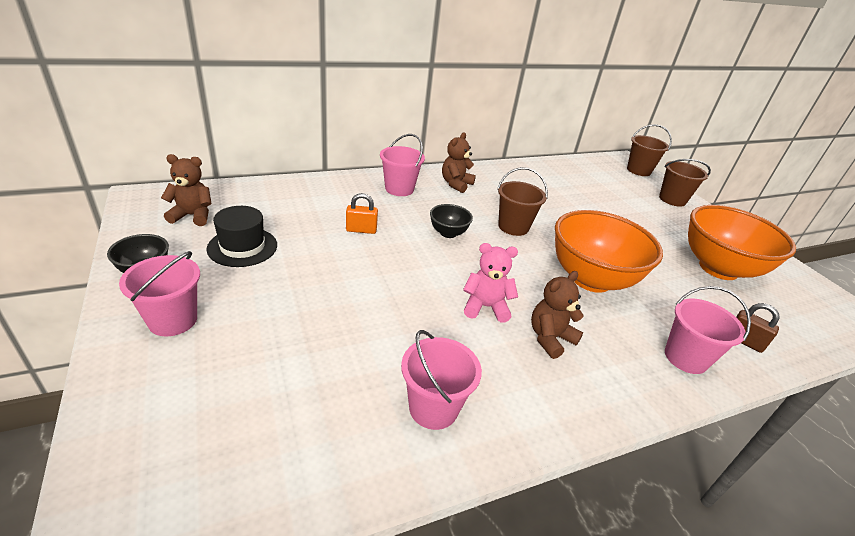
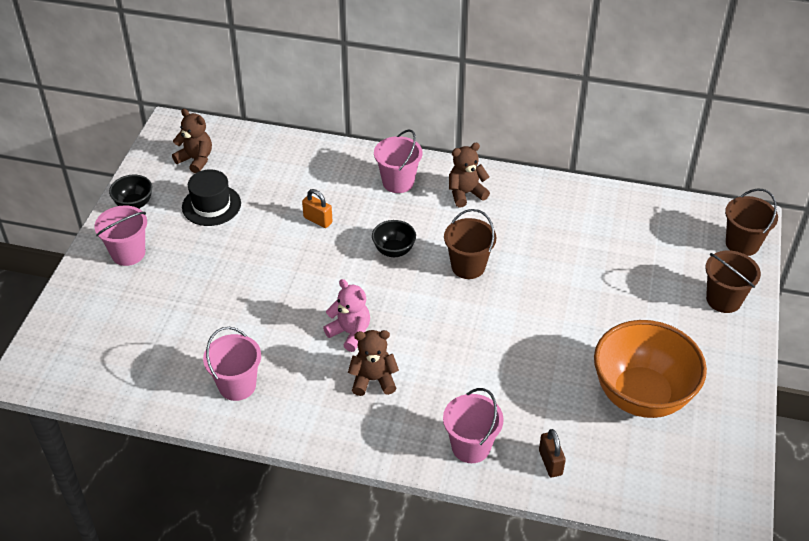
camera: 40 degrees right, 10 degrees up
(591, 279) = (478, 349): orange bowl -> none

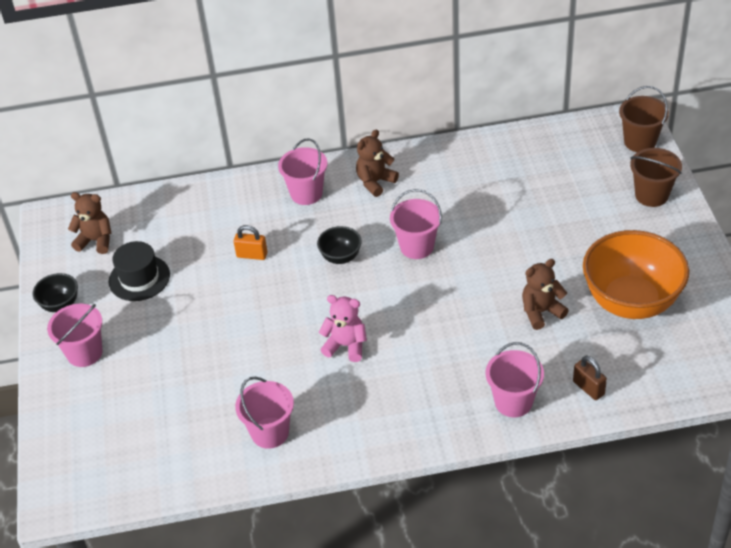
camera: 20 degrees left, 0 degrees up
(373, 380) = (392, 379): brown teddy bear -> brown teddy bear (541, 312)
(468, 266) = (417, 247): brown bucket -> pink bucket

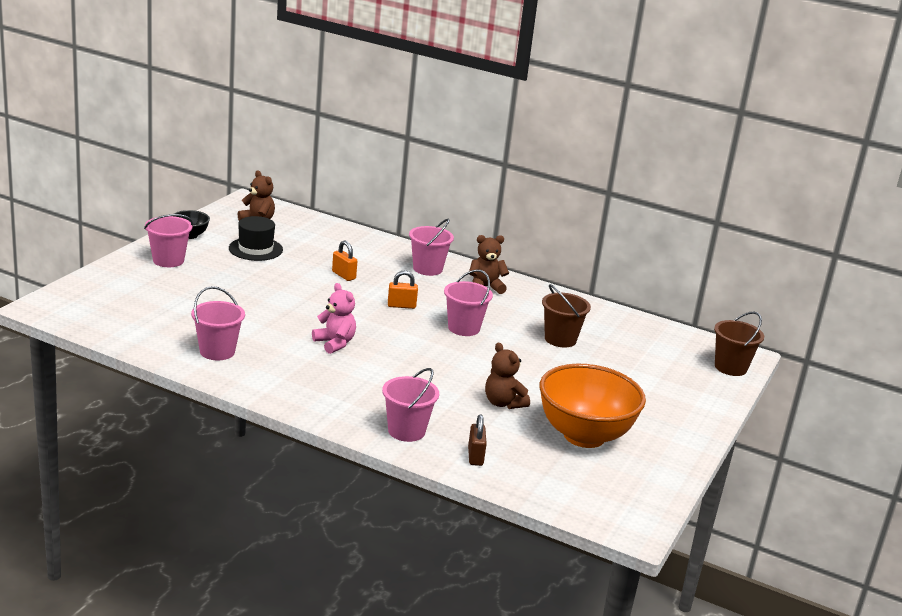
camera: 30 degrees right, 20 degrees down
(340, 257) = (401, 306): black bowl -> orange padlock
(541, 312) = (503, 403): brown teddy bear -> brown teddy bear turned 135 degrees counterclockwise
(651, 195) = (695, 396): brown bucket -> brown bucket (560, 339)

